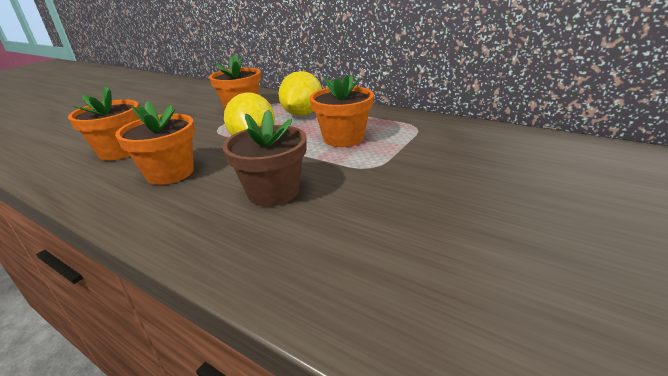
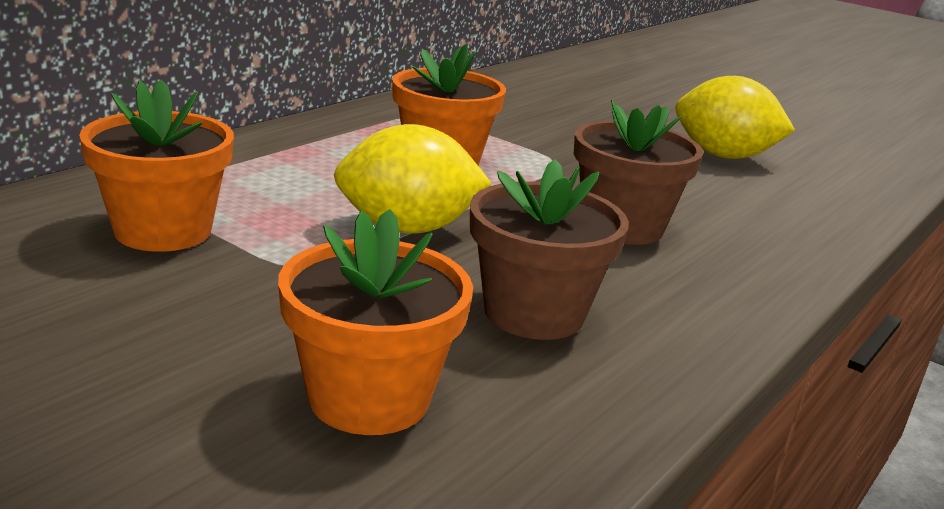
camera: 90 degrees left, 5 degrees down
(170, 173) = (534, 313): orange flower pot -> brown flower pot
(302, 114) = (282, 174): yellow lemon -> yellow lemon (723, 156)

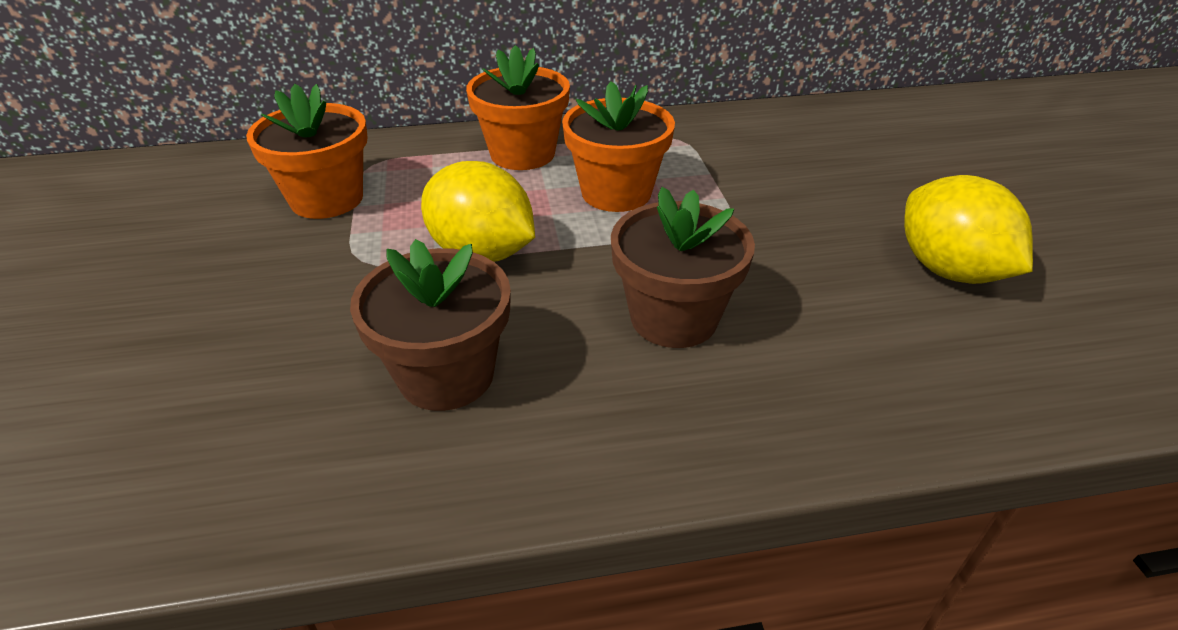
camera: 45 degrees right, 15 degrees up
(369, 398) = (228, 392): orange flower pot -> orange flower pot (522, 154)

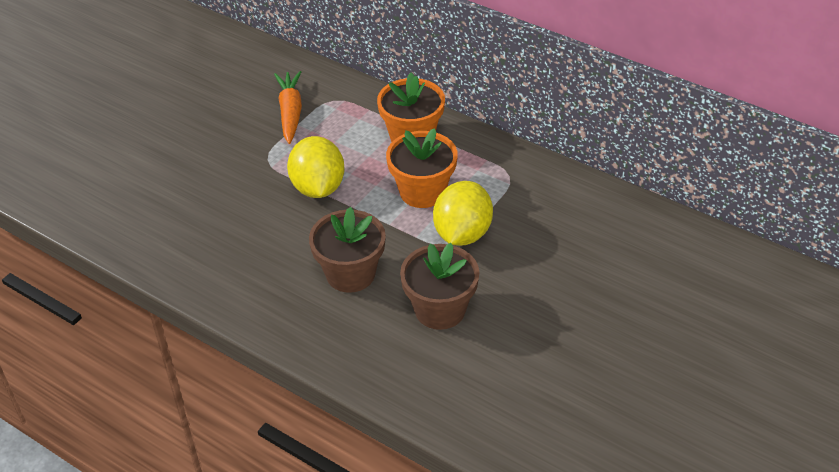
camera: 45 degrees right, 5 degrees up
(327, 199) = (290, 112): orange flower pot -> orange carrot
(446, 375) = (237, 237): brown flower pot -> brown flower pot (440, 310)
(948, 270) = (510, 340): yellow lemon -> yellow lemon (462, 233)

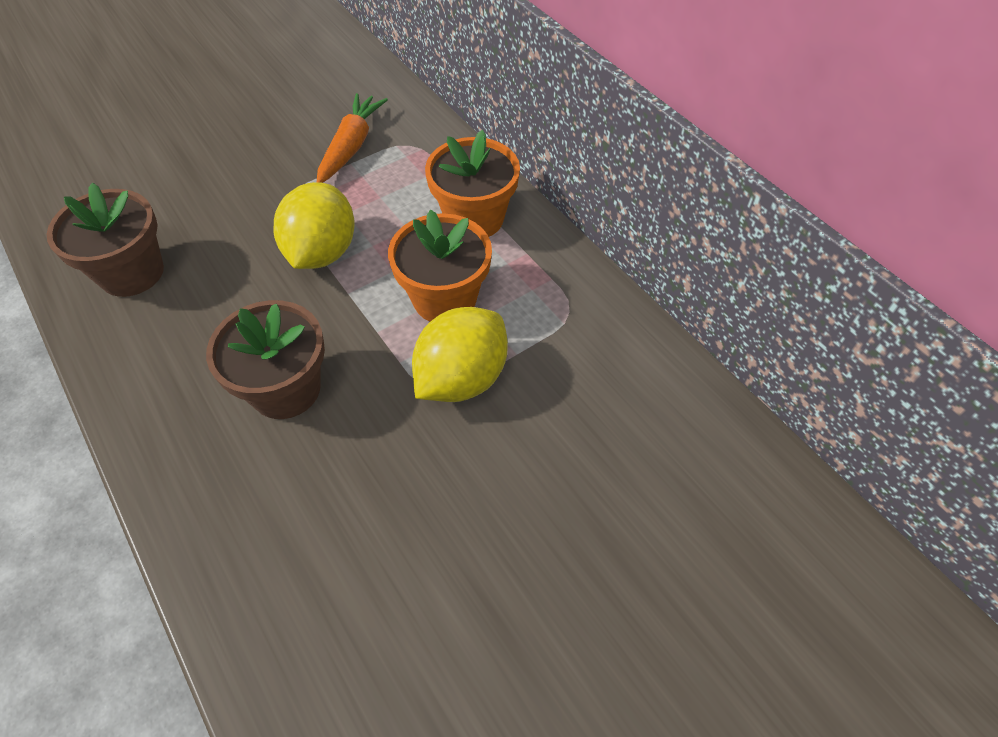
camera: 20 degrees right, 10 degrees up
(440, 310) = (366, 489): brown flower pot -> brown flower pot (132, 273)

